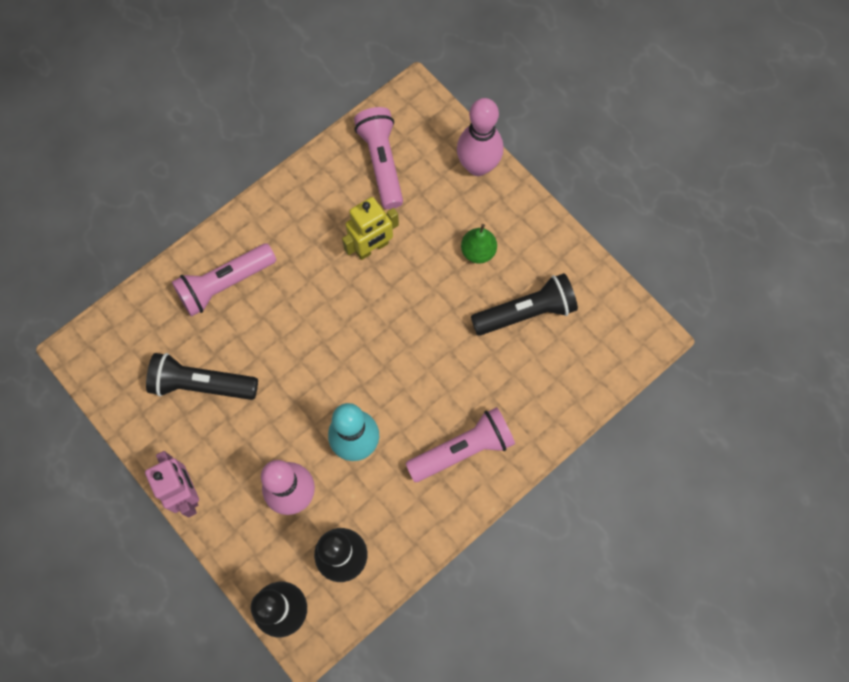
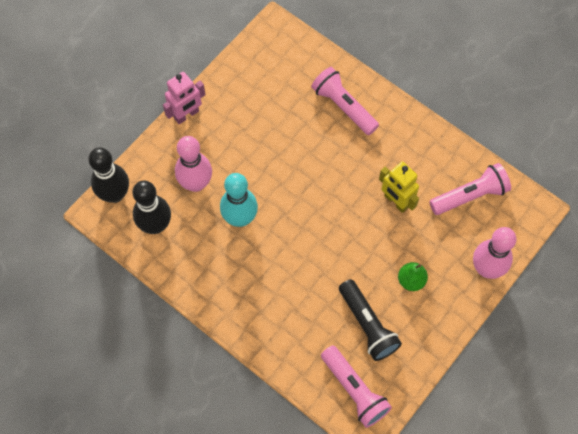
camera: 80 degrees right, 5 degrees down
(202, 384) = (265, 108): black flashlight -> none
(462, 449) = (247, 294): pink flashlight -> pink flashlight (354, 390)

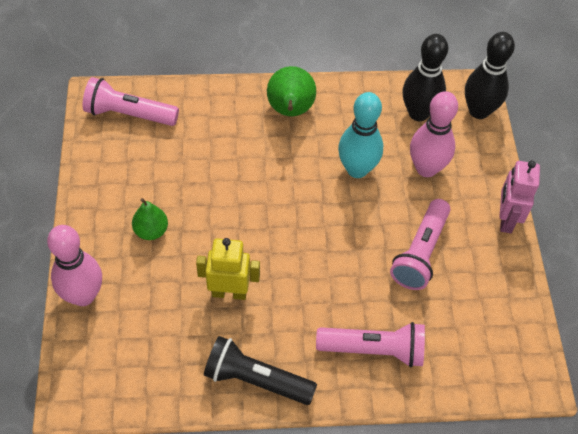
camera: 135 degrees right, 10 degrees down
(238, 299) = (290, 110): none -> green pear
(367, 325) = (160, 167): black flashlight -> black flashlight (256, 380)
(470, 196) = (157, 358): pink flashlight -> pink flashlight (420, 253)

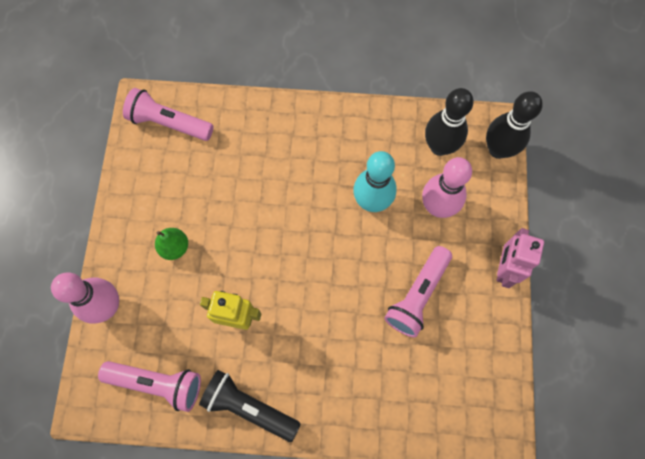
camera: 10 degrees right, 15 degrees up
(290, 110) = (318, 133): green pear -> none
(373, 350) = (359, 390): pink flashlight -> pink flashlight (157, 383)

